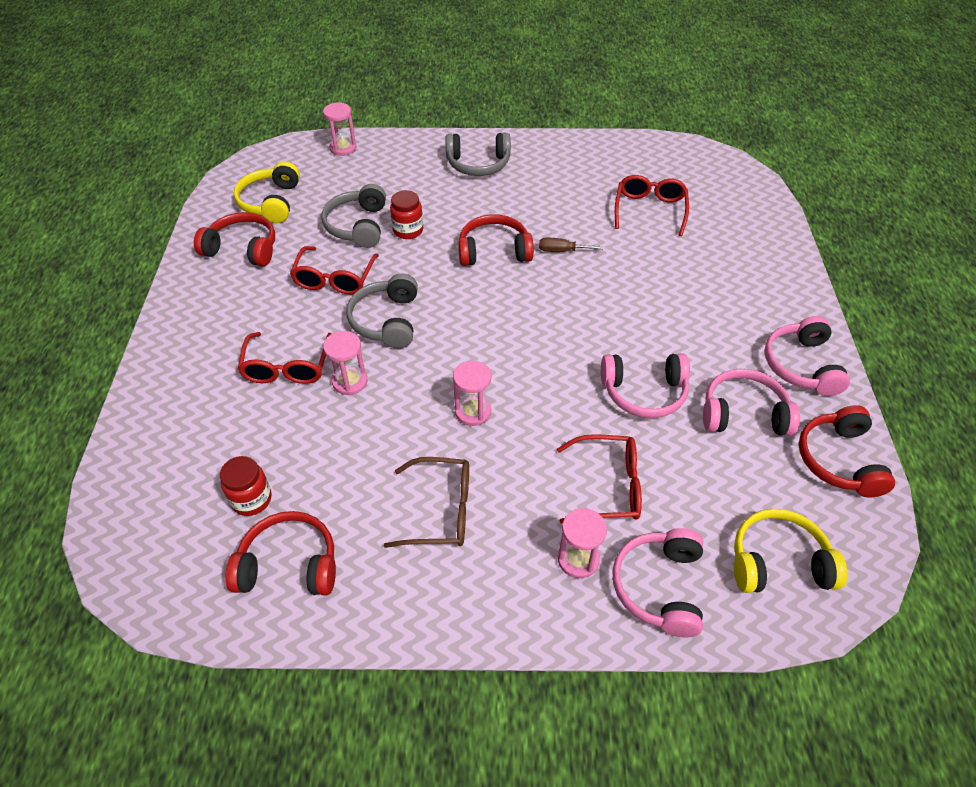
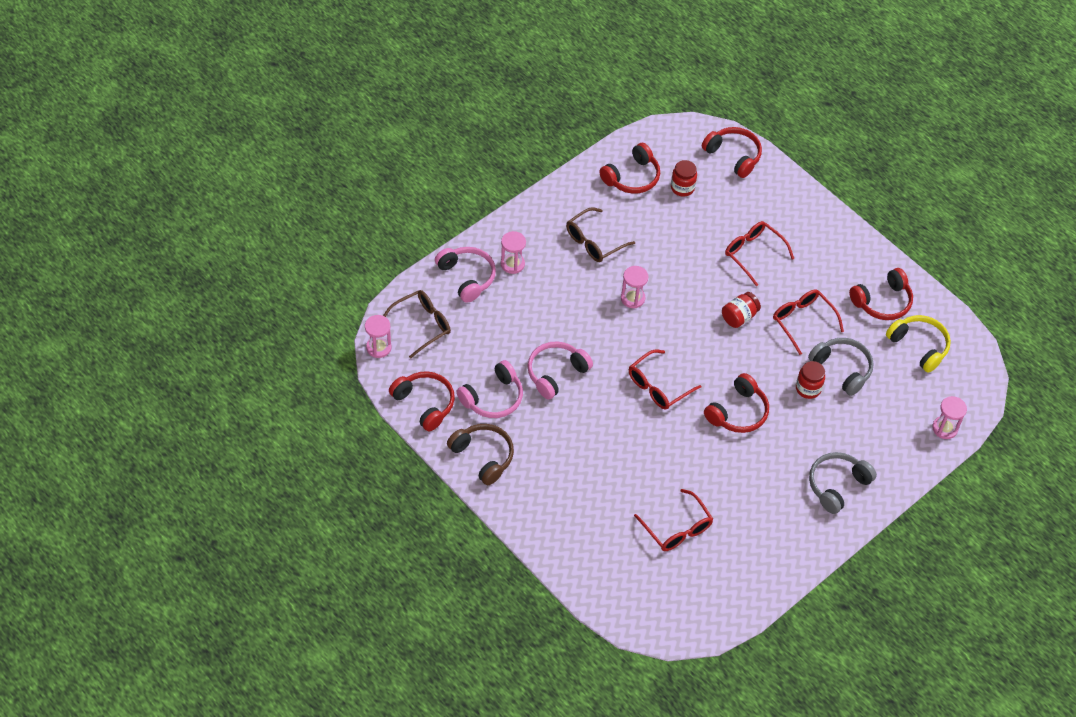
camera: 135 degrees right, 5 degrees up
(137, 494) = (733, 156): none -> red headphones
(350, 381) = (712, 269): pink hourglass -> pink hourglass (378, 347)
(386, 320) = (739, 317): grey headphones -> red jar
(561, 251) = (697, 444): brown screwdriver -> none
(607, 486) = (529, 306): red glasses -> red glasses (658, 386)
(778, 562) = (421, 325): yellow headphones -> brown glasses
(801, 365) = (483, 456): pink headphones -> brown headphones

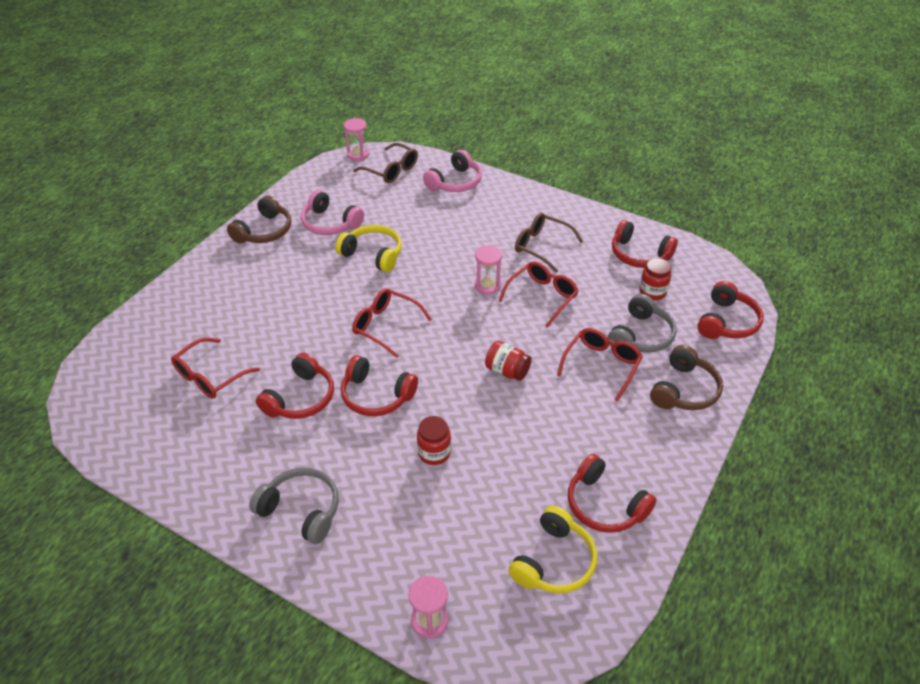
camera: 75 degrees right, 10 degrees down
(425, 403) = (310, 189): red headphones -> red headphones (301, 398)
(512, 264) = (484, 203): pink hourglass -> none
(556, 373) = (373, 254): pink headphones -> yellow headphones
(794, 213) = (684, 390): none -> brown headphones
(803, 322) = (530, 429): red glasses -> red glasses (542, 297)
(842, 369) = (478, 481): grey headphones -> grey headphones (641, 335)

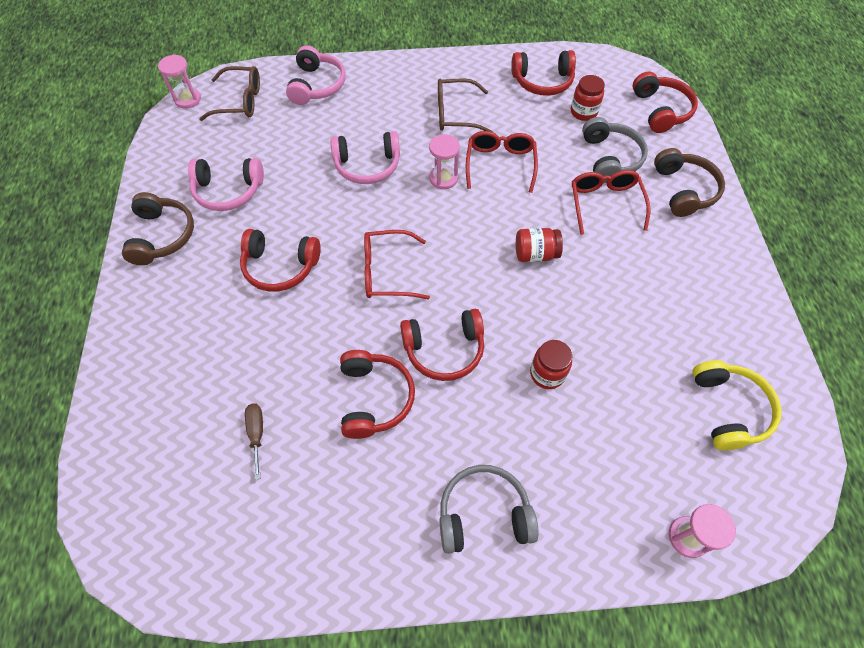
camera: 35 degrees left, 15 degrees up
(210, 376) = (257, 434): red glasses -> brown screwdriver
(373, 254) = (305, 202): yellow headphones -> none
(439, 251) = (367, 166): none -> pink headphones
(604, 505) = (718, 331): red headphones -> red headphones (280, 267)

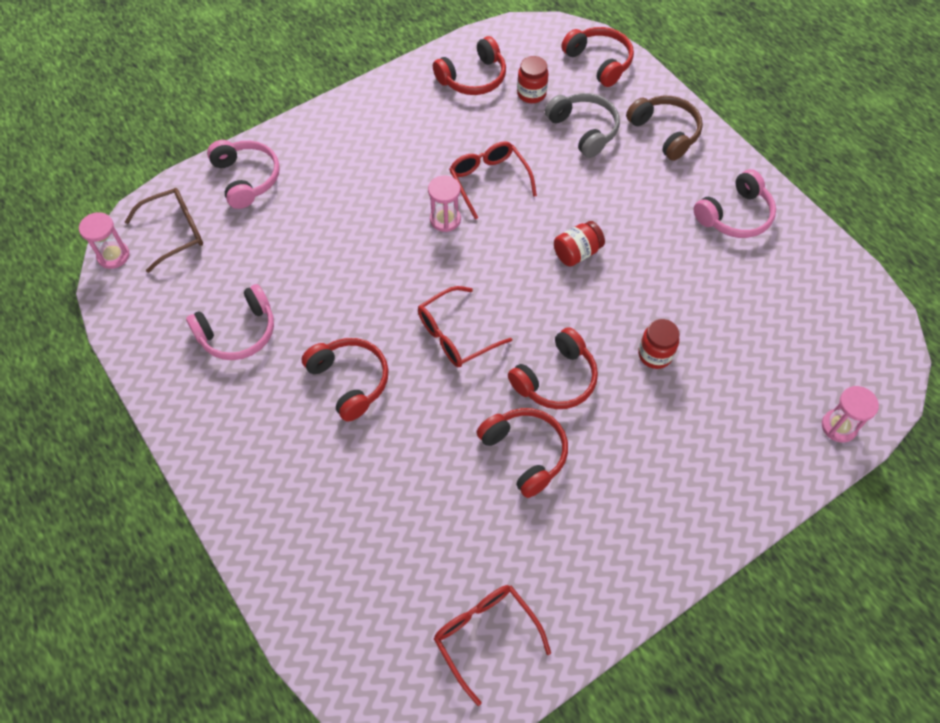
camera: 30 degrees left, 0 degrees up
(162, 236) = (204, 410): brown headphones -> none
(257, 434) = (443, 540): brown screwdriver -> none
(280, 267) = (350, 381): red headphones -> red headphones turned 105 degrees counterclockwise
(367, 166) = (362, 240): pink headphones -> pink headphones (735, 215)
(456, 114) = (412, 148): brown glasses -> none
(484, 514) = (679, 496): grey headphones -> none
(605, 204) = (607, 177): red glasses -> red glasses (486, 636)
(729, 409) = (810, 309): yellow headphones -> none

